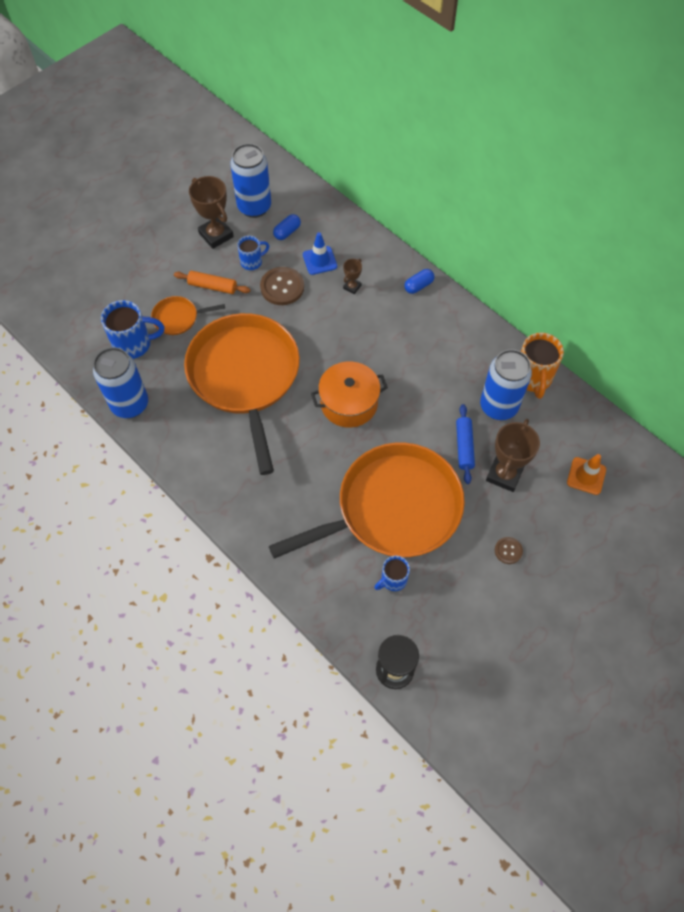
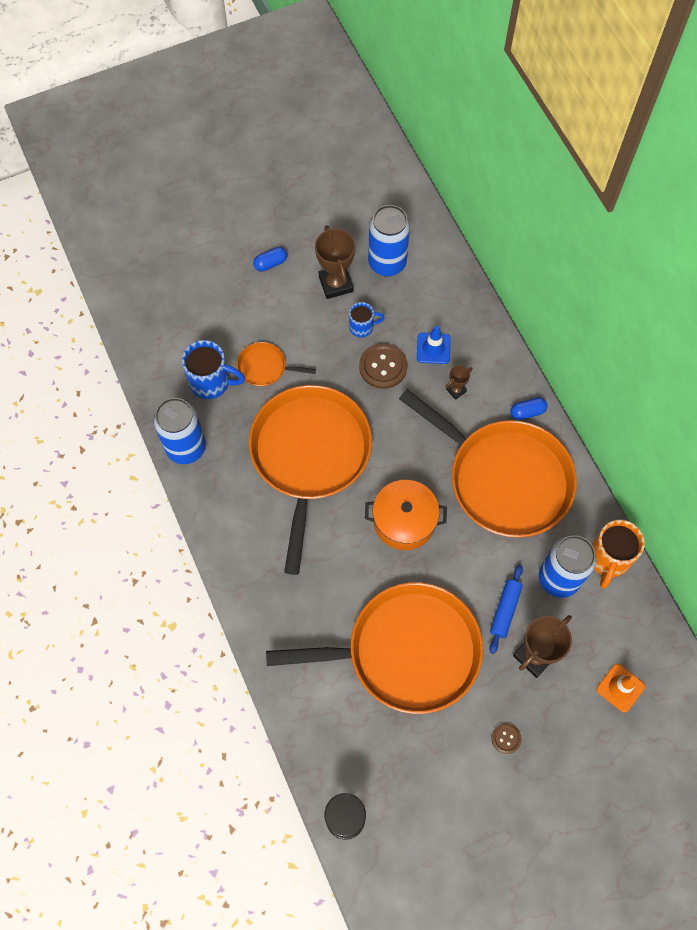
camera: 20 degrees right, 5 degrees up
(212, 286) = (312, 343): orange rolling pin -> none
(287, 232) = (411, 304): blue capsule -> blue capsule (270, 263)
(393, 580) = (378, 726): blue mug -> none
(421, 343) = (504, 479): none -> orange pan

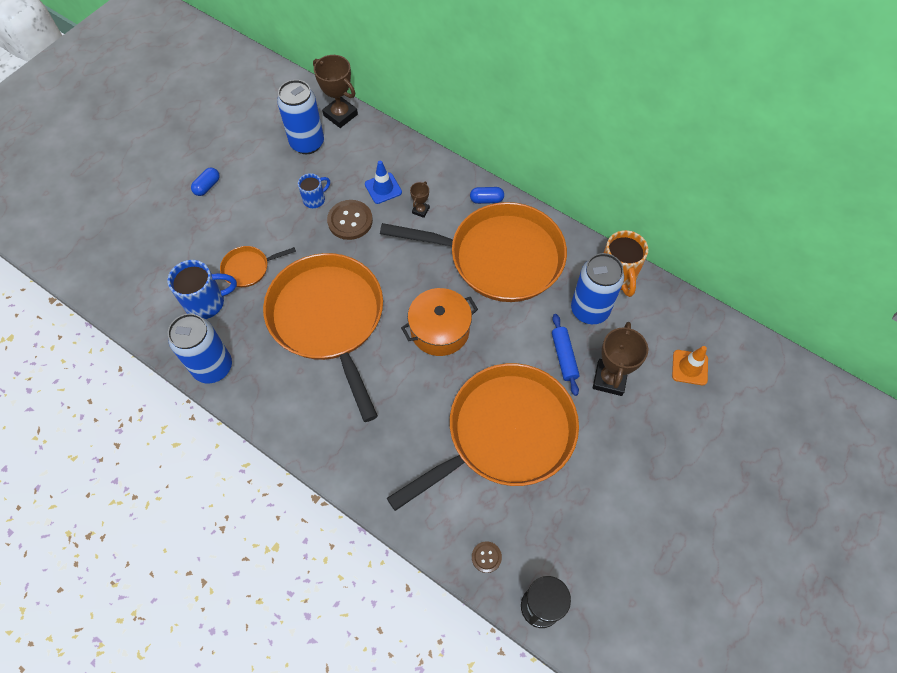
camera: 30 degrees left, 5 degrees down
(336, 284) = (273, 177): brown trophy -> brown trophy (340, 115)
(506, 738) = (629, 458): brown button -> brown button (486, 557)
(527, 412) = (486, 200): blue capsule -> blue capsule turned 45 degrees clockwise

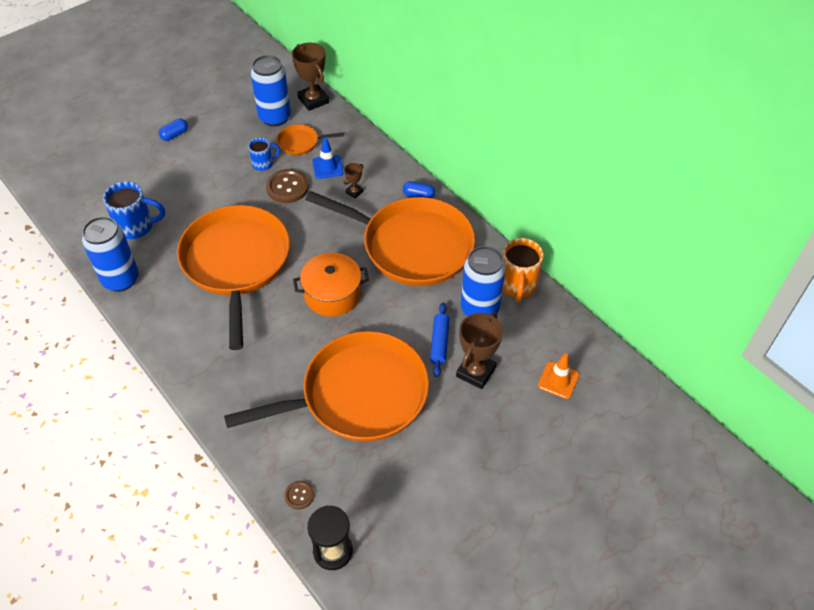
camera: 15 degrees right, 10 degrees down
(248, 268) = (183, 207): orange pan -> orange pan (300, 142)

